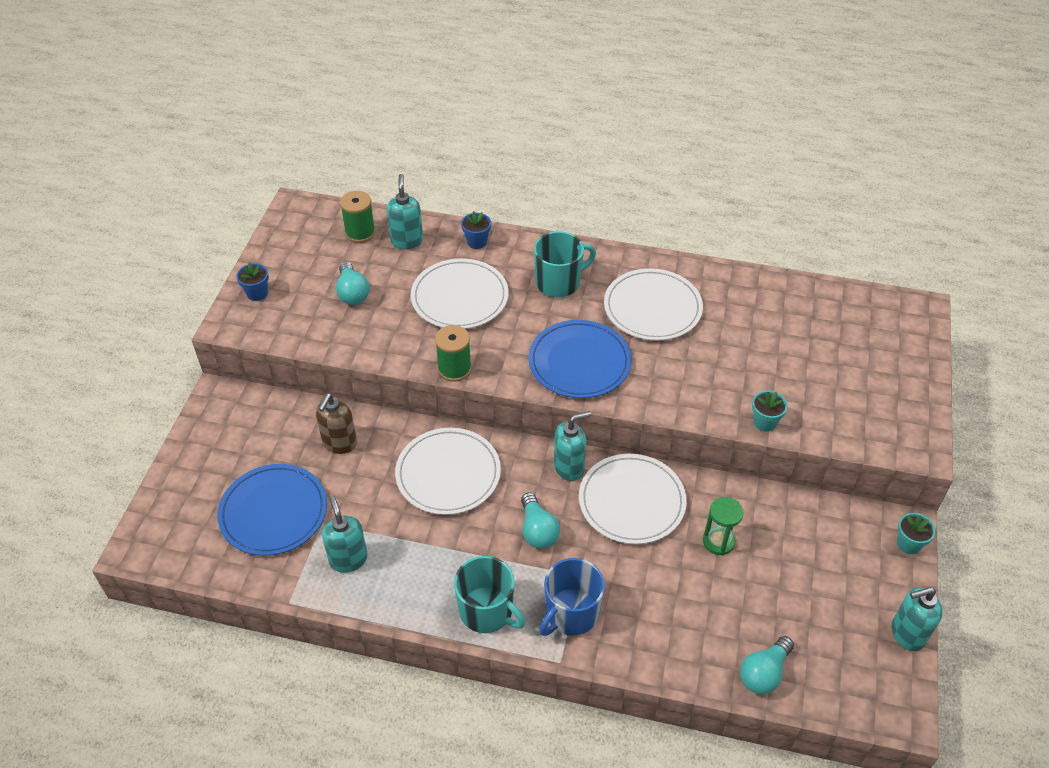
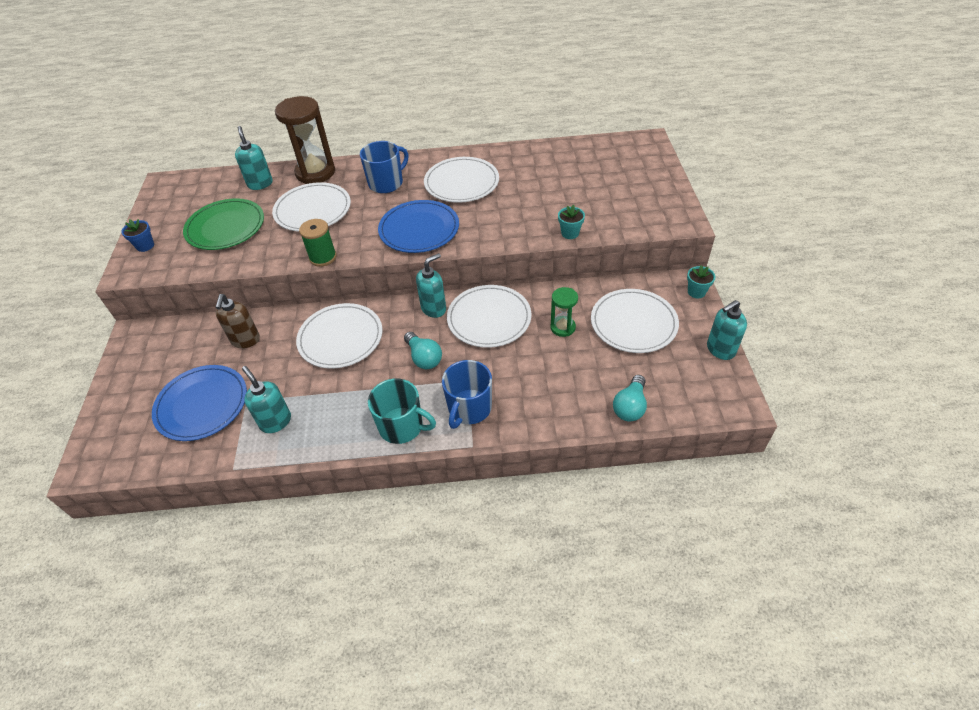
camera: 15 degrees left, 0 degrees up
(352, 293) = (225, 227): turquoise light bulb -> green plate
(360, 233) = (221, 187): green spool -> none
(477, 242) = (315, 172): blue flower pot -> brown hourglass
(559, 282) = (386, 183): turquoise mug -> blue mug
(810, 563) = (633, 323): none -> white plate

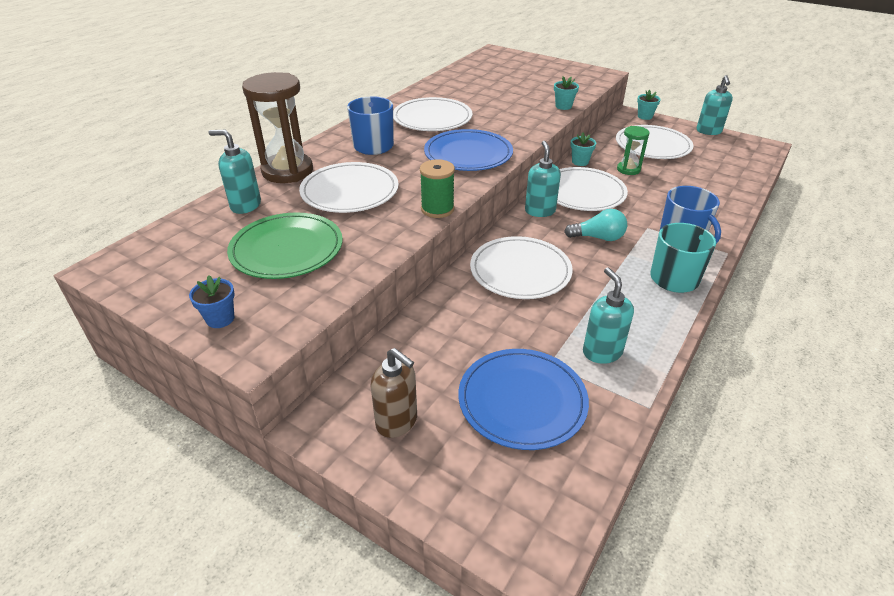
camera: 55 degrees left, 10 degrees down
(245, 340) = (449, 333): brown soap dispenser -> brown soap dispenser (397, 422)
(275, 421) = (602, 352): turquoise soap dispenser -> turquoise soap dispenser turned 75 degrees clockwise
(543, 293) = (580, 162): none -> turquoise flower pot
(630, 406) = (736, 178): turquoise light bulb -> none

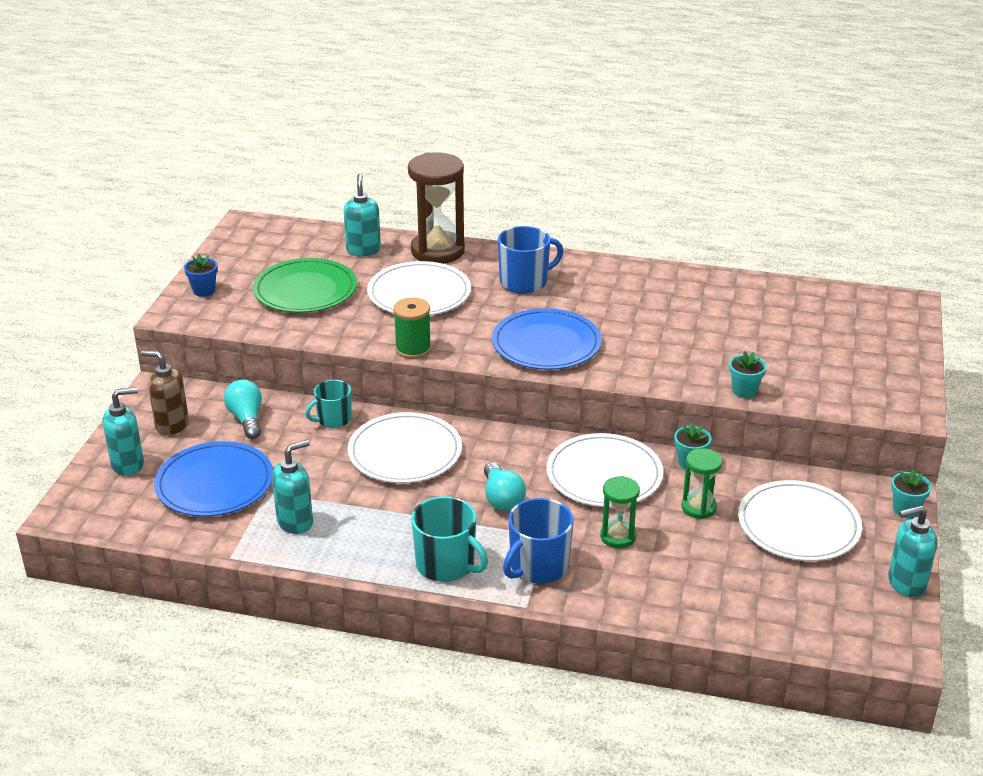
camera: 70 degrees right, 5 degrees down
(397, 422) = (171, 425): brown soap dispenser -> brown soap dispenser turned 90 degrees clockwise
(419, 359) = (246, 419): none -> turquoise light bulb
(432, 118) = (624, 302): white plate -> none
(451, 301) = (333, 419): none -> turquoise mug
(540, 211) = (536, 447): turquoise soap dispenser -> turquoise soap dispenser (128, 464)
(653, 202) = (618, 536): none -> green hourglass

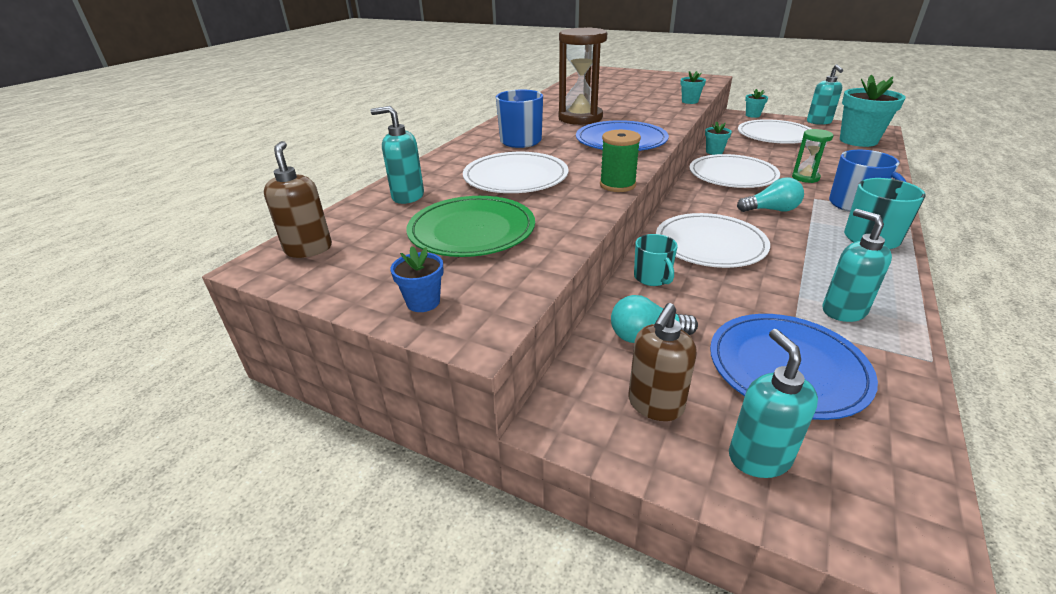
camera: 75 degrees left, 0 degrees up
(267, 233) = (308, 249): none -> brown soap dispenser
(437, 251) = (440, 166): brown hourglass -> brown hourglass (580, 118)
(698, 507) = (764, 154): green hourglass -> none
(815, 614) = (858, 141): none -> turquoise flower pot

